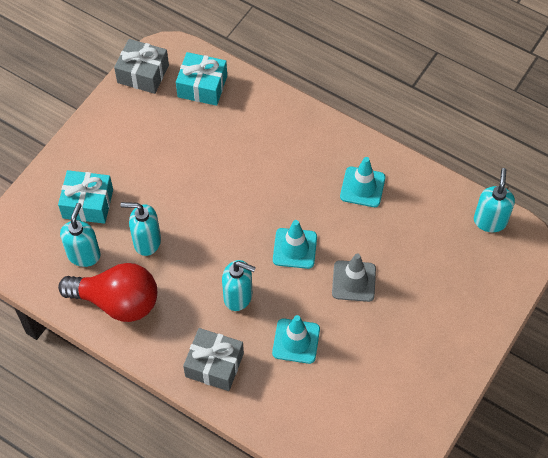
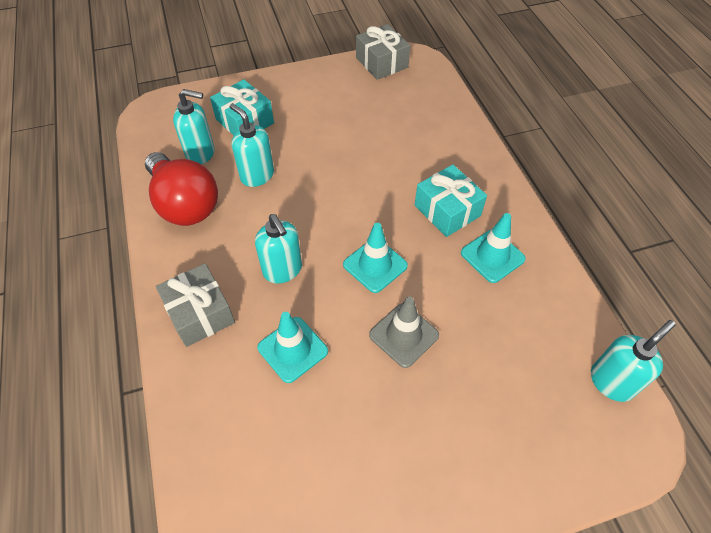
camera: 40 degrees right, 5 degrees down
(84, 255) = (201, 153): turquoise soap dispenser -> turquoise soap dispenser turned 45 degrees clockwise
(202, 86) = (420, 95): turquoise gift -> turquoise gift (447, 210)

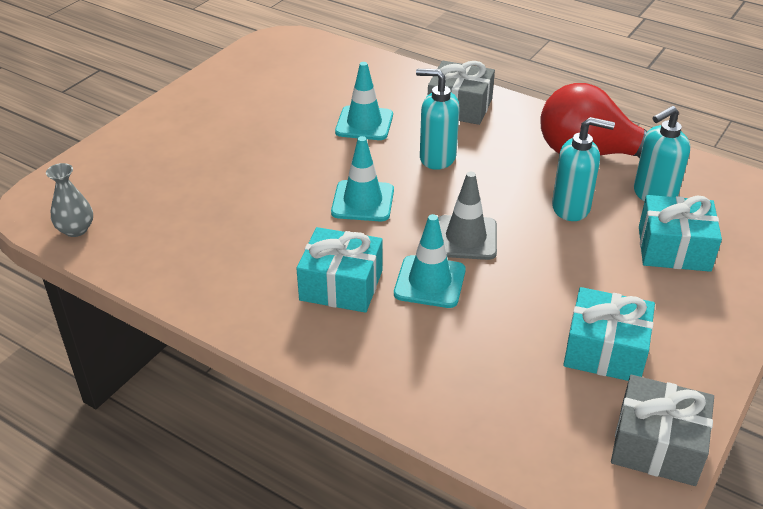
camera: 140 degrees right, 15 degrees down
(351, 101) = (605, 350): none -> turquoise gift
(403, 335) = (286, 171): grey traffic cone -> grey traffic cone (465, 238)
(492, 256) = (254, 268): turquoise traffic cone -> turquoise traffic cone (429, 282)
(611, 382) = (76, 229): turquoise soap dispenser -> grey vase

